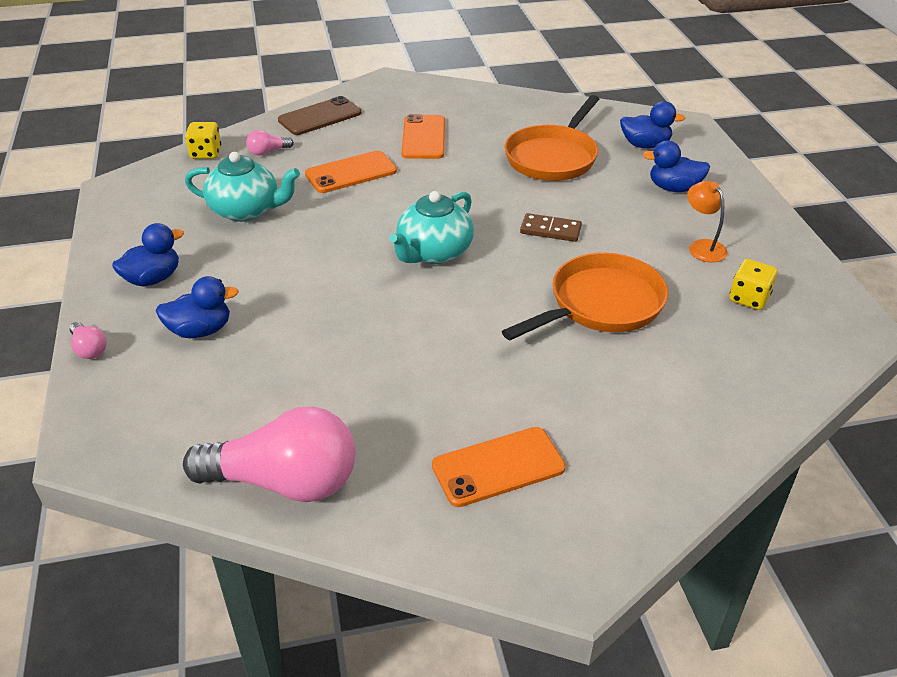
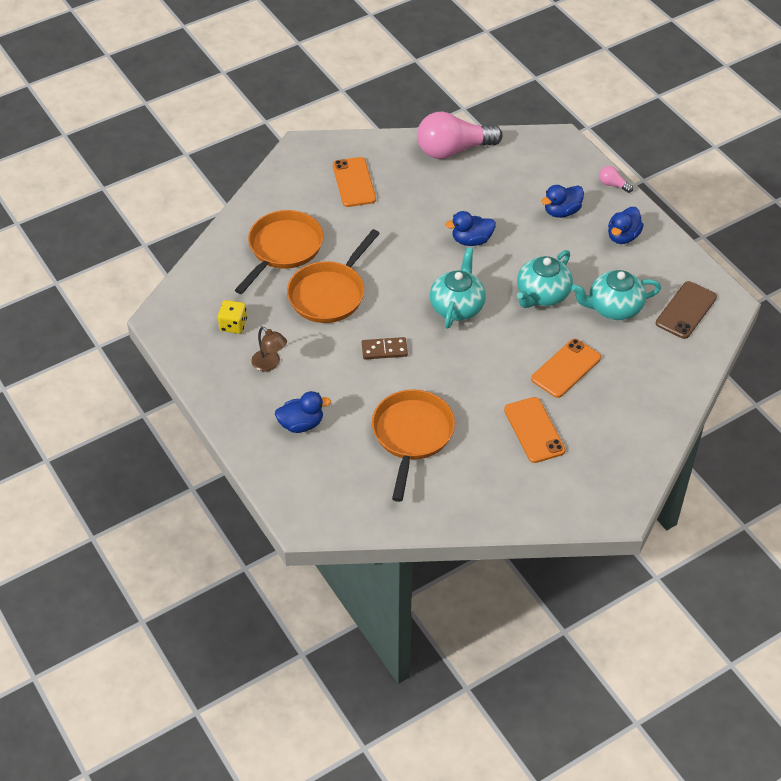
camera: 160 degrees right, 10 degrees up
(206, 153) = (697, 357): yellow dice -> none
(268, 152) = (649, 373): pink light bulb -> none
(318, 241) = (542, 294): none -> turquoise teapot
(320, 117) = (643, 433): brown phone -> brown phone (686, 310)
(498, 467) = (354, 182): orange phone -> orange phone turned 60 degrees counterclockwise
(645, 145) = (337, 476): blue duck -> blue duck (471, 240)
(657, 382) = (283, 249): none -> orange pan
(702, 246) = (270, 364): orange lamp -> brown lamp

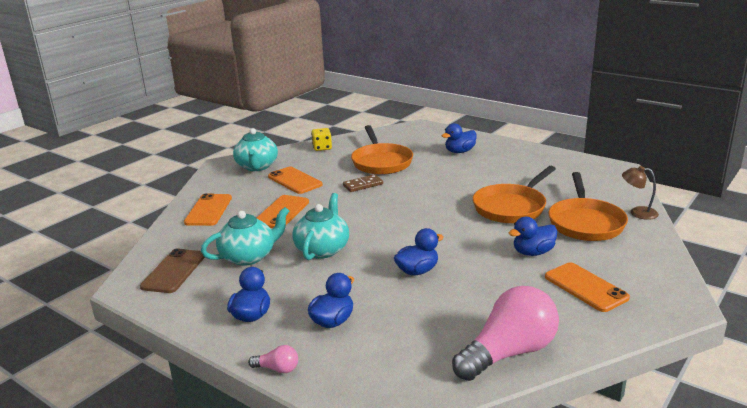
camera: 160 degrees right, 25 degrees down
(233, 325) = (563, 177): yellow dice -> yellow dice (322, 148)
(270, 364) = (511, 167): brown lamp -> brown lamp (637, 212)
(329, 294) = (511, 207): orange pan -> orange pan turned 150 degrees counterclockwise
(361, 229) = (533, 252): none -> blue duck
(384, 350) = (435, 190): brown domino -> brown domino (363, 185)
(457, 306) = (396, 225): turquoise teapot -> turquoise teapot (257, 166)
(646, 402) = (208, 210): none -> orange phone

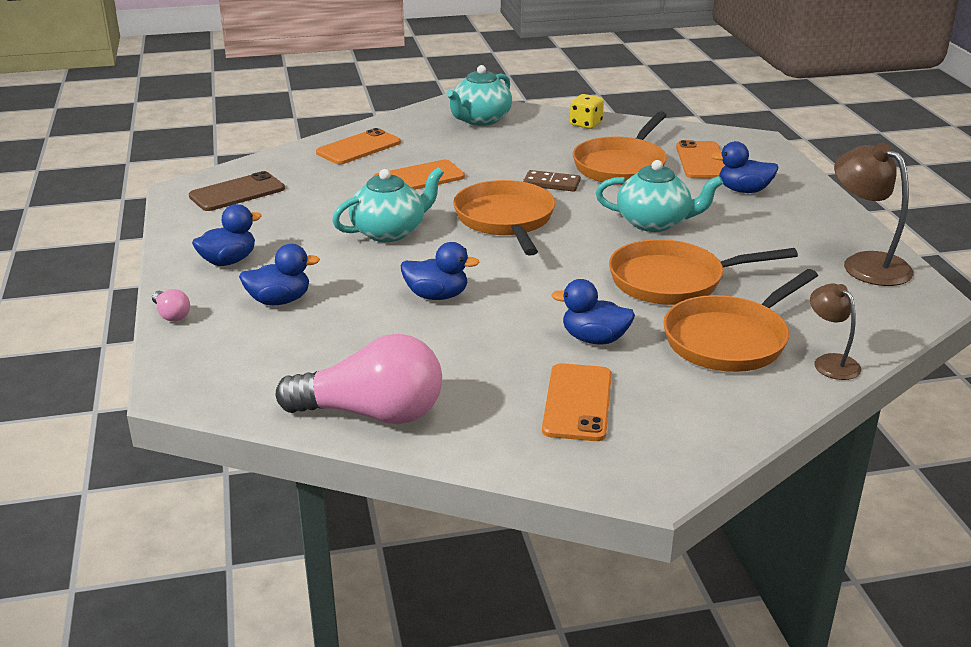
camera: 40 degrees right, 5 degrees up
(249, 256) = (316, 208): turquoise teapot -> turquoise teapot (654, 223)
(295, 181) = (490, 150): orange phone -> orange phone (702, 161)
(375, 214) = (505, 220): none -> orange pan
(569, 164) = (865, 264): none -> brown lamp

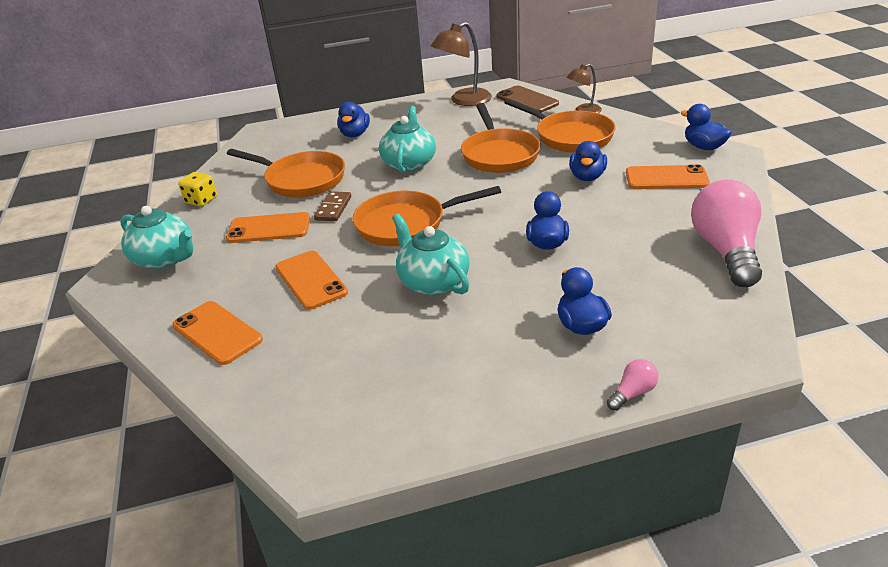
camera: 90 degrees left, 5 degrees up
(228, 261) = (510, 377): blue duck -> blue duck (703, 147)
(237, 192) = (333, 410): brown phone -> brown phone (527, 100)
(702, 161) = (298, 149): orange phone -> orange phone (269, 228)

